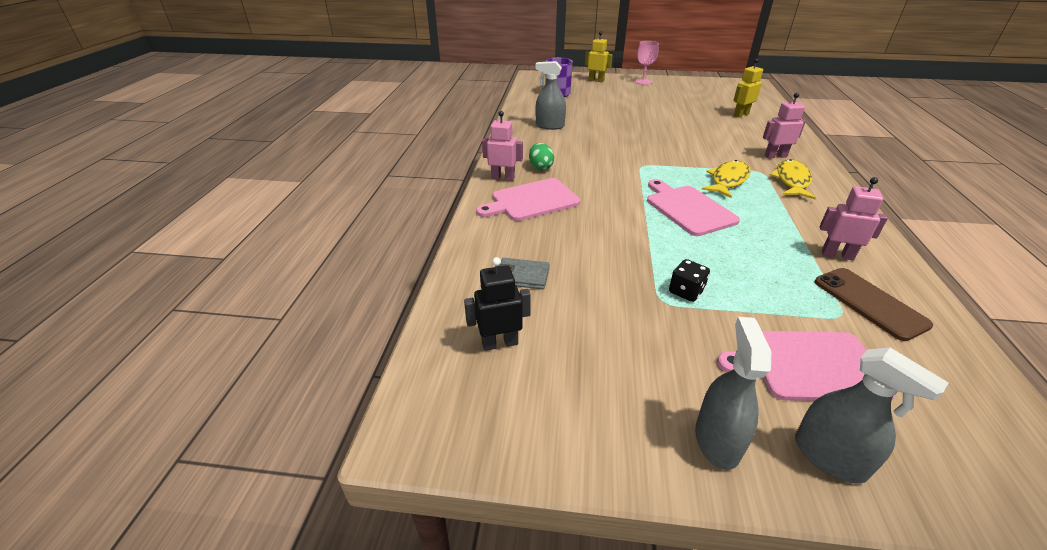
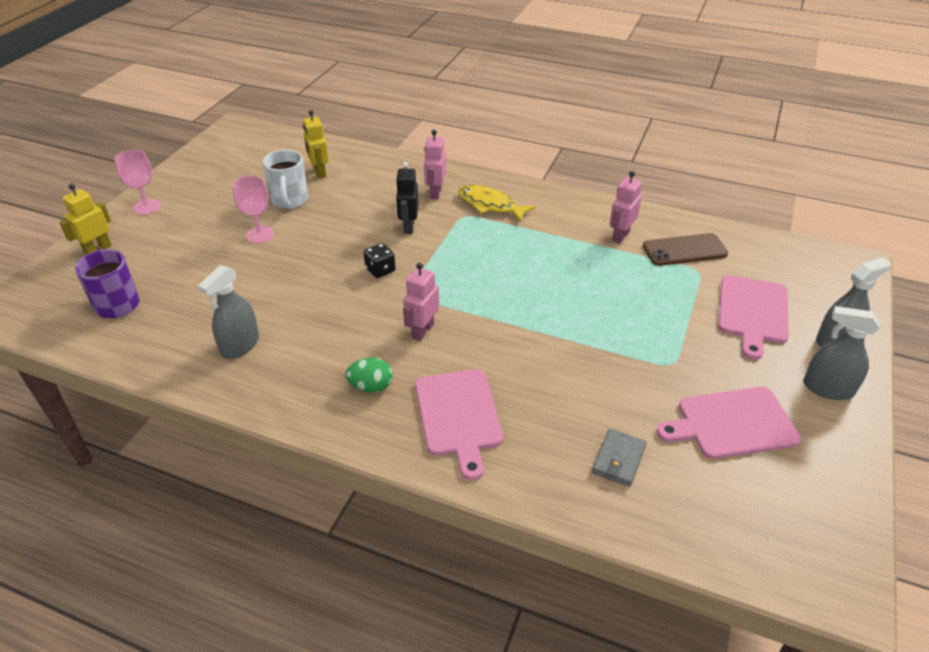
camera: 75 degrees left, 5 degrees up
(499, 343) = (725, 500): black robot -> black robot (408, 226)
(503, 178) = (384, 433): pink robot -> pink robot (422, 331)
(652, 111) = (260, 234): none -> pink goblet
(686, 291) = (659, 344): black dice -> black dice (380, 270)
(688, 208) = (520, 292): pink cutting board -> pink cutting board (732, 423)
(696, 112) = (289, 201): none -> white mug
(728, 180) = (473, 244): yellow fish -> none

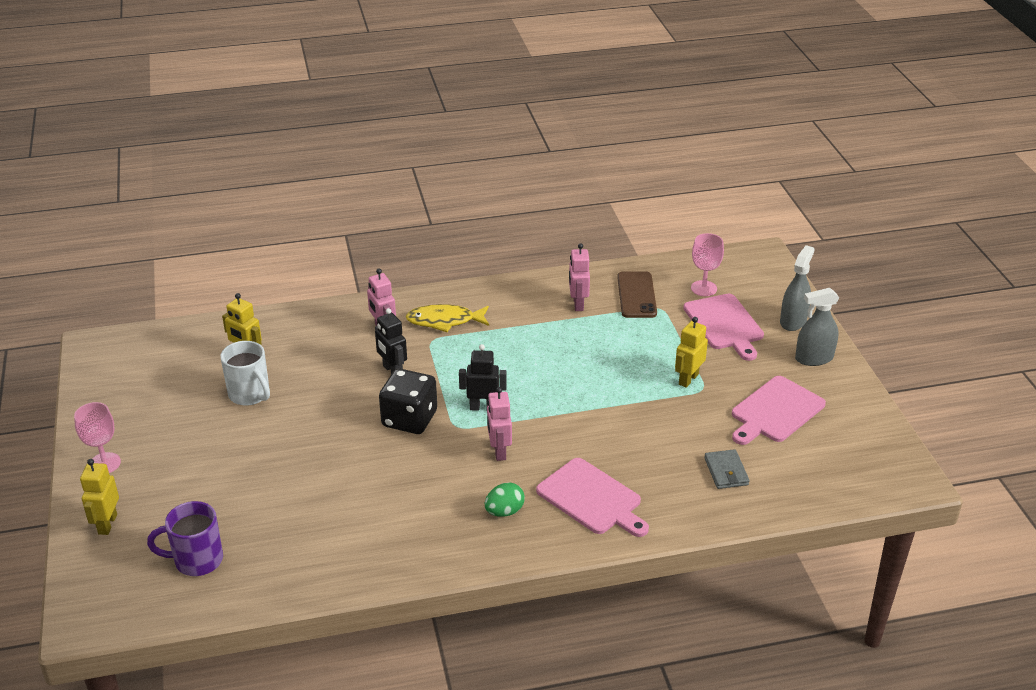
camera: 35 degrees left, 5 degrees down
(240, 345) = (359, 535): grey spray bottle -> none
(260, 234) = (259, 438): pink goblet -> pink goblet (703, 288)
(380, 270) = (409, 419): black dice -> black dice, size x1.88
(448, 287) = (483, 407): none -> black robot
(664, 348) = (688, 379): none -> yellow robot
(684, 250) = (636, 295): brown phone -> brown phone turned 45 degrees counterclockwise

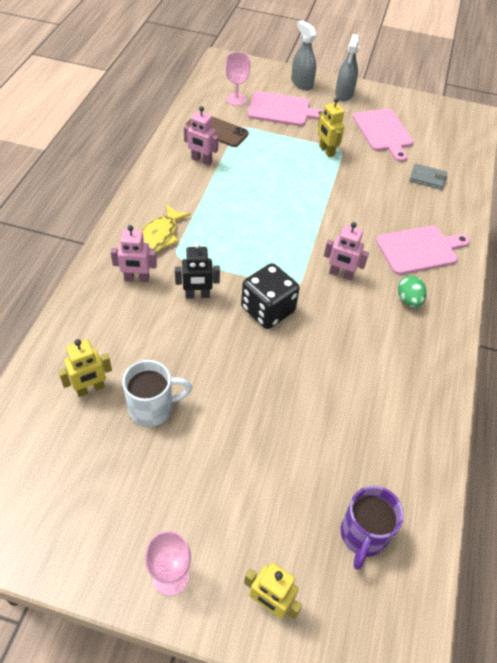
camera: 65 degrees left, 15 degrees up
(483, 407) = (284, 261): black robot -> none

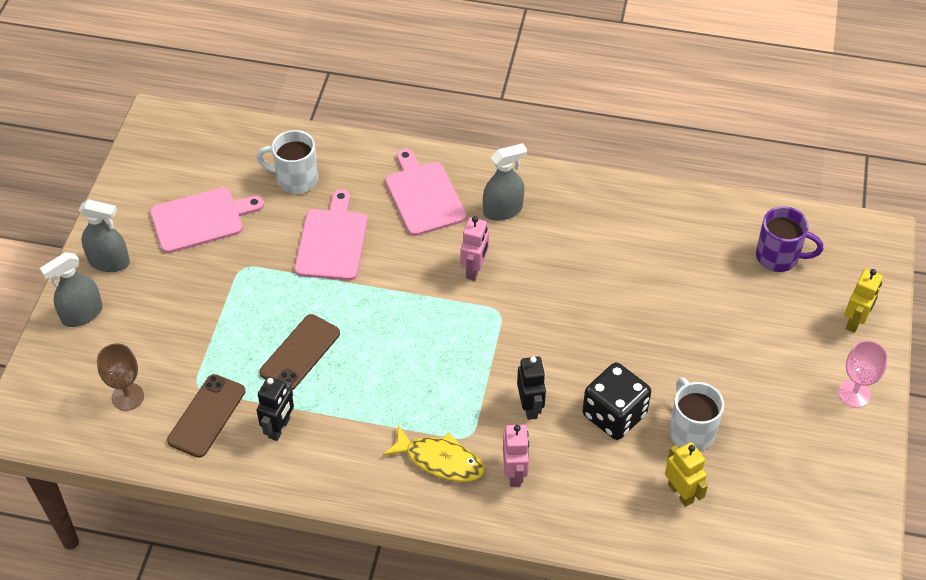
camera: 90 degrees left, 0 degrees up
(201, 160) = (279, 428): pink robot -> black robot
(236, 100) = (127, 397): pink goblet -> brown goblet
(263, 173) = (300, 353): none -> brown phone
(267, 310) = (540, 337): black dice -> black dice (614, 415)
(282, 110) = (152, 337): pink cutting board -> pink cutting board (332, 241)
(326, 151) = (247, 283): yellow robot -> none
(408, 300) = (503, 210): green egg -> grey spray bottle
(427, 178) = (295, 179): grey wallet -> white mug

